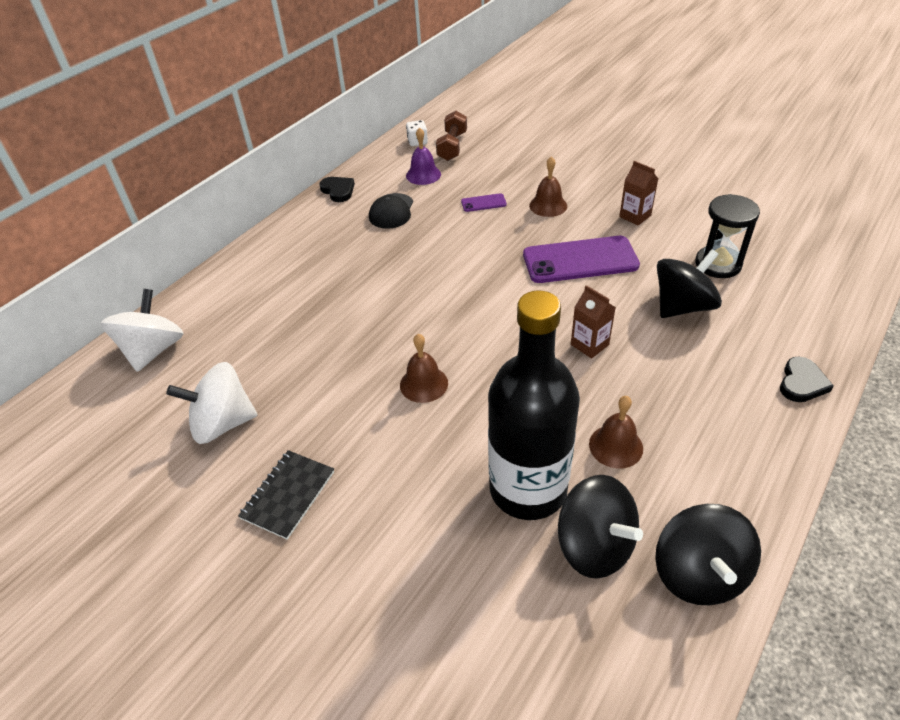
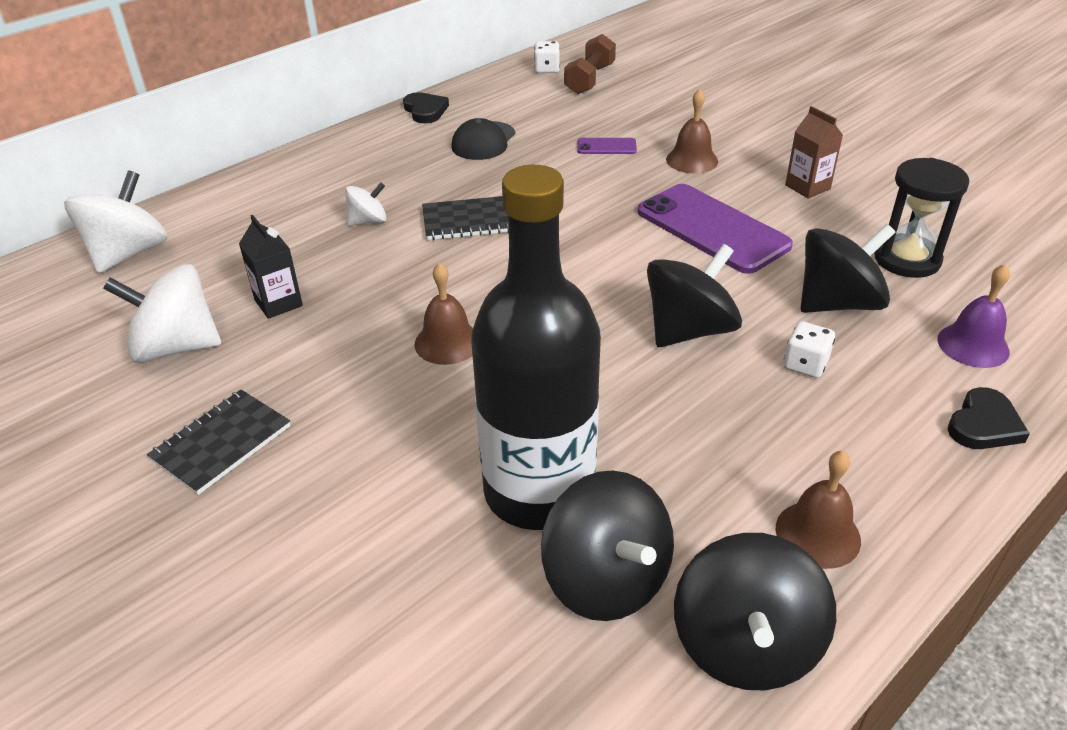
camera: 10 degrees right, 5 degrees down
(287, 373) = (278, 303): none -> black carton
(329, 293) = (368, 221): none -> white spinning top
(403, 281) = (468, 221): none -> black notebook
(423, 175) = (540, 106): purple bell -> purple bell (973, 345)
(580, 260) = (712, 228): purple phone -> purple phone turned 45 degrees clockwise
(589, 345) = (689, 330): brown carton -> black spinning top
(616, 446) = (681, 459): brown bell -> brown bell (817, 534)
(675, 358) = (805, 364): none -> white dice

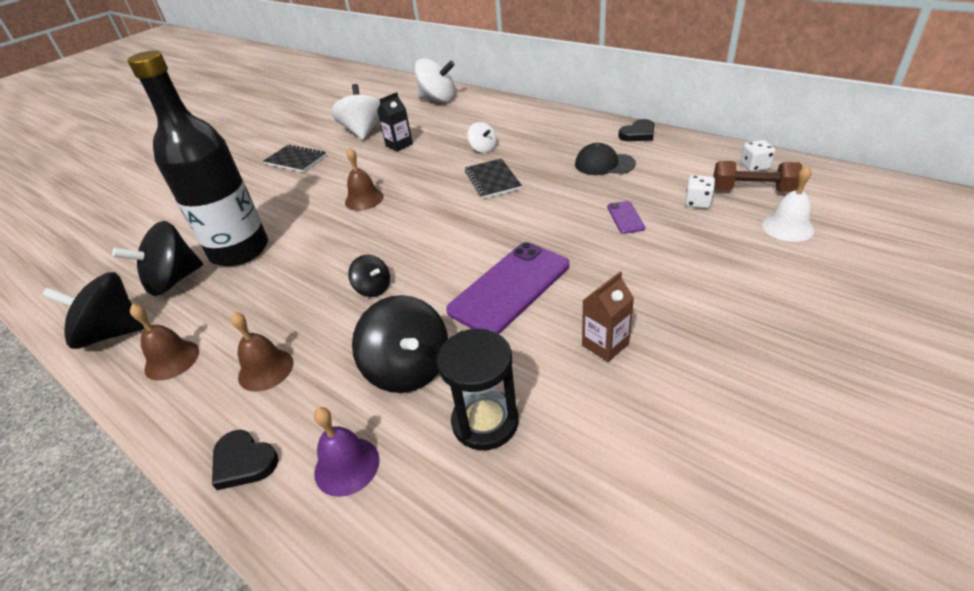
camera: 85 degrees right, 0 degrees up
(659, 79) = (788, 227): none -> white bell
(689, 330) = (373, 288): black spinning top -> black spinning top, size x0.54
(692, 160) = (625, 265): brown bell -> brown bell (266, 369)
(805, 364) = (330, 350): white dice -> white dice (697, 202)

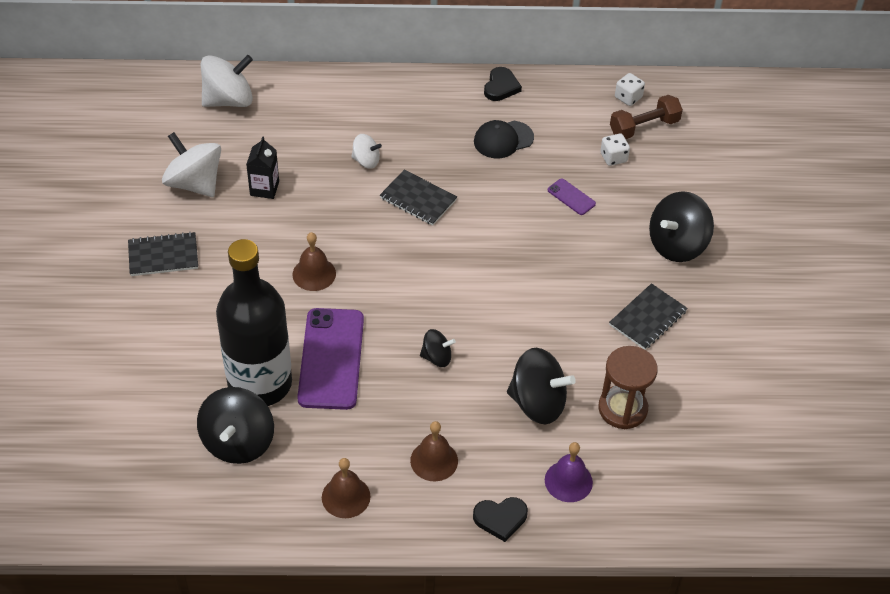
camera: 45 degrees left, 10 degrees up
(112, 333) = (255, 510): black spinning top -> black spinning top (677, 245)
(485, 422) = (622, 409): black hourglass -> brown hourglass
(510, 288) = (544, 305): purple phone -> purple phone (331, 359)
(605, 344) = (648, 318): brown carton -> black notebook
(788, 227) = (692, 159): white bell -> none

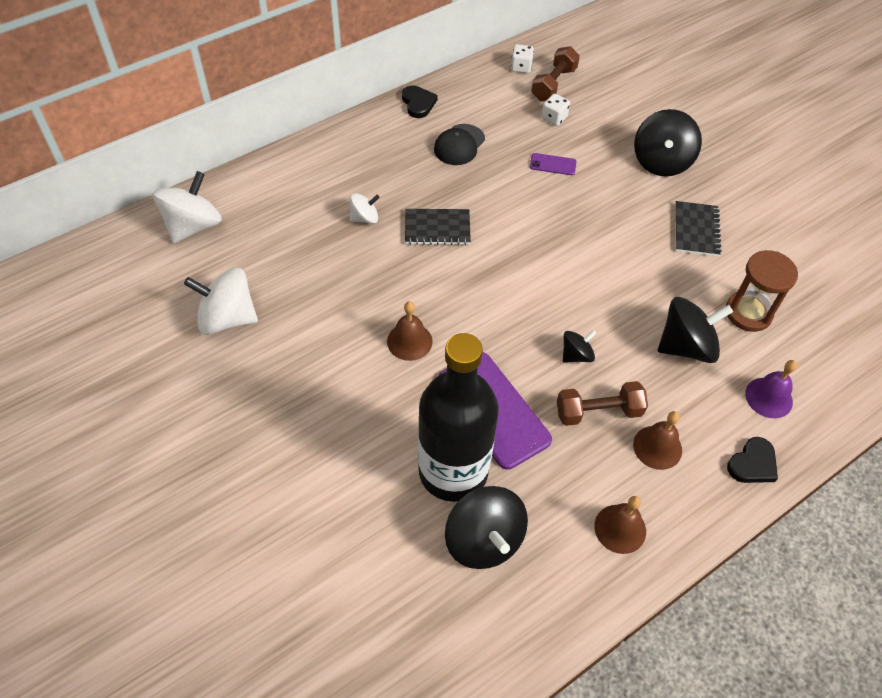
camera: 35 degrees left, 5 degrees up
(163, 256) = (256, 403): black notebook -> none
(264, 188) = (297, 288): black carton -> none
(412, 408) = (598, 412): none -> brown dumbbell

